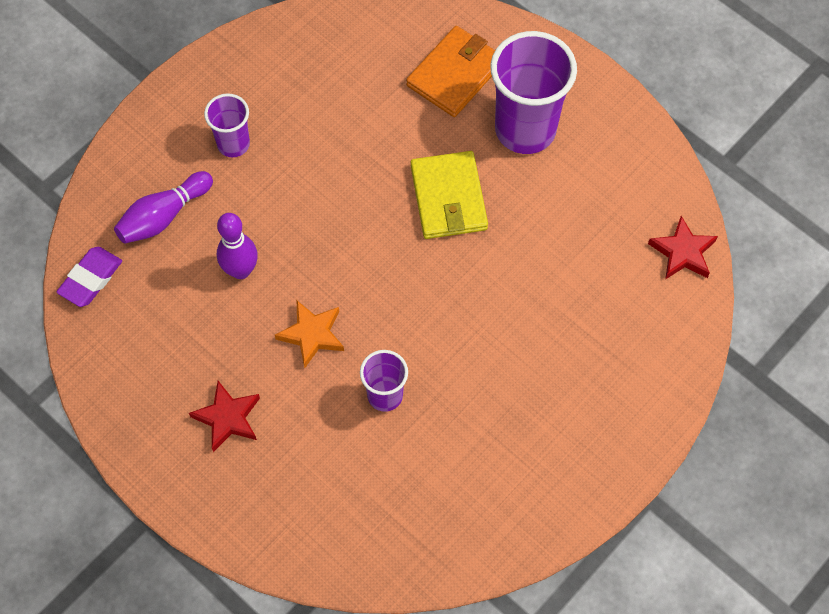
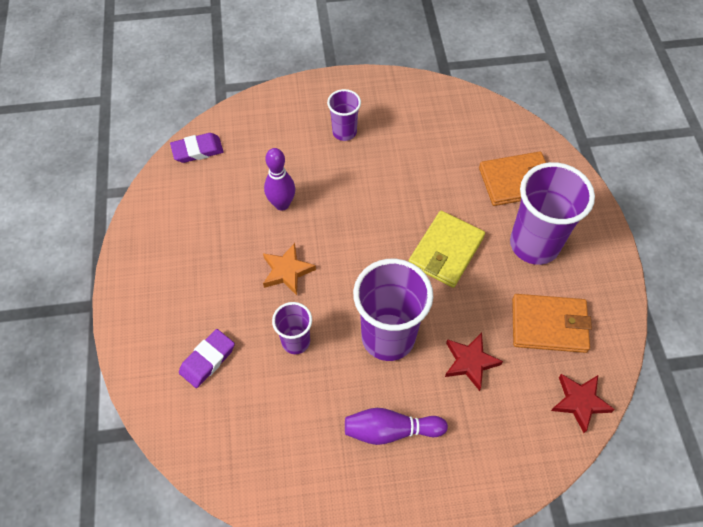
camera: 40 degrees right, 5 degrees down
(163, 216) = (268, 144): purple bowling pin -> purple bowling pin (391, 430)
(227, 418) = (193, 282): red star -> red star (470, 362)
(316, 479) = (207, 360): none -> purple eraser
(467, 324) = (388, 337): none -> purple cup
(601, 200) = (549, 325): none -> orange wallet

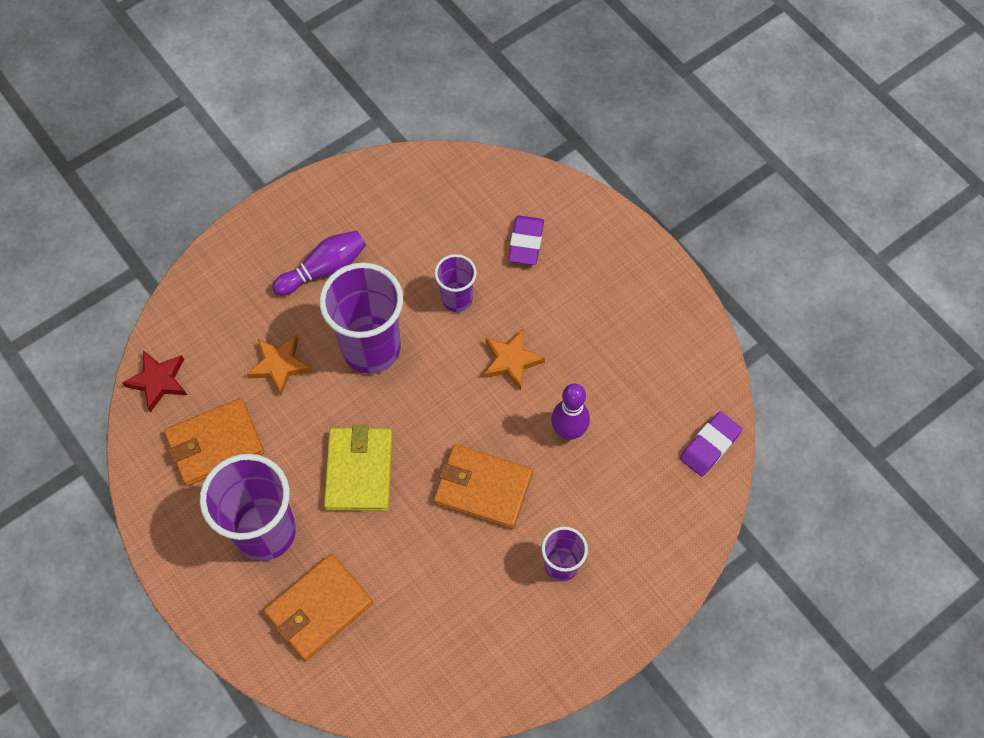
camera: 150 degrees right, 5 degrees up
(365, 198) = (483, 488): none -> orange wallet
(470, 362) = (279, 365): red star -> orange star

